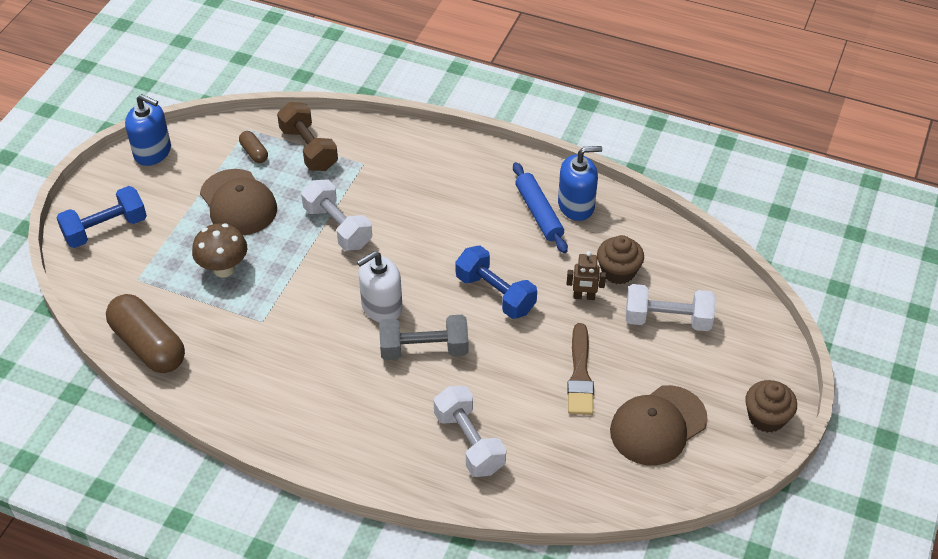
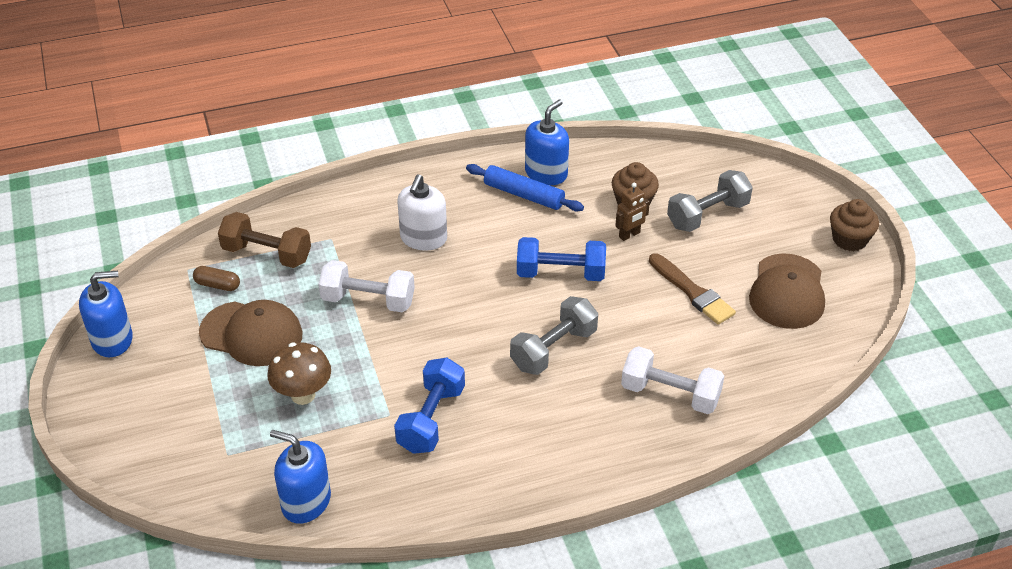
camera: 40 degrees left, 5 degrees down
(105, 229) = (142, 432): blue dumbbell -> blue dumbbell (431, 419)
(148, 345) = (306, 502): brown capsule -> blue soap dispenser
(381, 307) = (480, 339): white soap dispenser -> white soap dispenser (423, 238)
(667, 320) = (707, 215): white dumbbell -> grey dumbbell

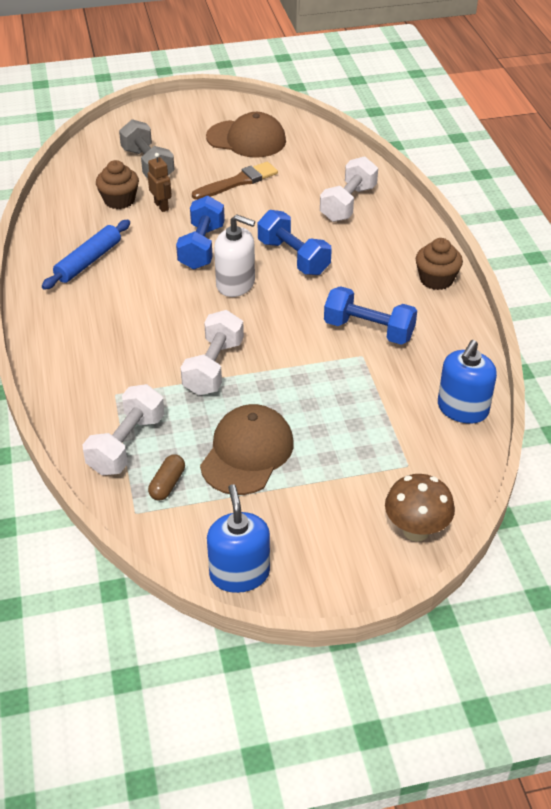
camera: 85 degrees left, 0 degrees up
(267, 254) = (126, 444): brown dumbbell -> white dumbbell
(303, 395) = (335, 412): brown mushroom -> brown mushroom (416, 531)
(423, 238) = (133, 328): white soap dispenser -> white soap dispenser (235, 284)
(546, 173) = (61, 246): blue soap dispenser -> none
(553, 349) = (293, 257): grey dumbbell -> blue dumbbell
(849, 239) = (195, 105): brown cupcake -> brown cupcake (436, 279)

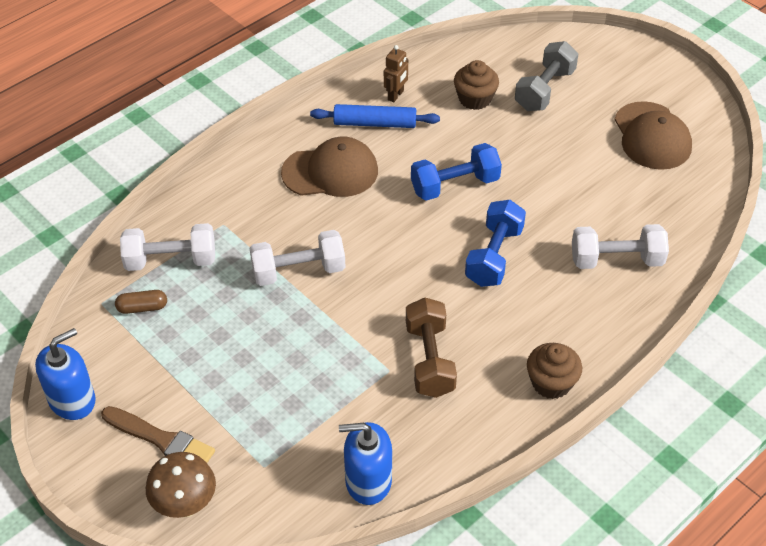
camera: 60 degrees right, 5 degrees up
(161, 206) = (491, 130): brown robot -> brown robot (396, 95)
(235, 284) = (421, 233): white soap dispenser -> none
(238, 182) = (576, 163): brown brush -> brown brush (161, 440)
(247, 453) = (208, 343): brown cap -> brown cap (330, 172)
(368, 330) = (429, 360): blue dumbbell -> brown dumbbell

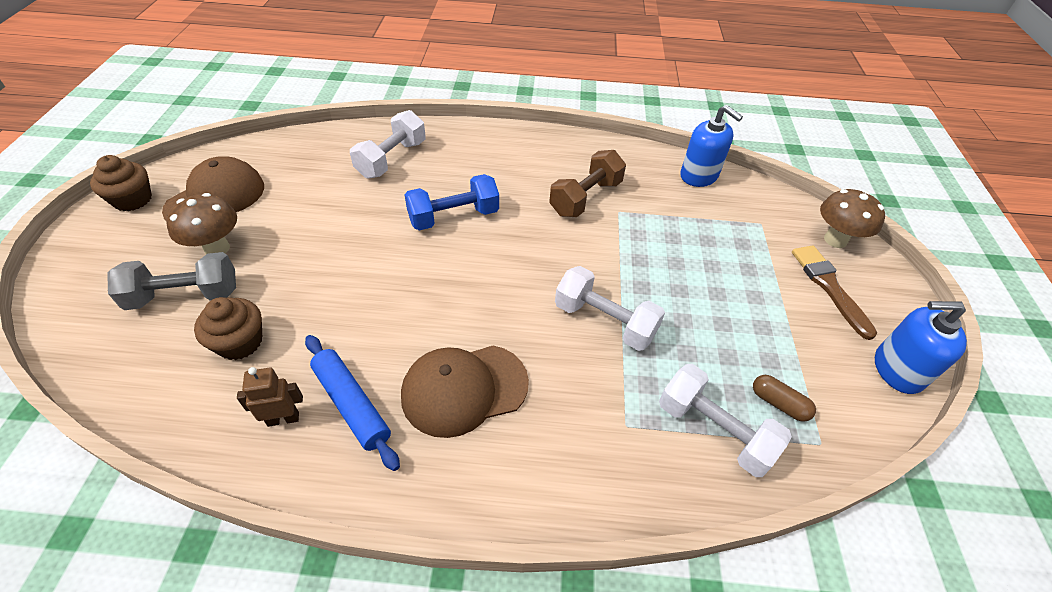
camera: 135 degrees left, 0 degrees up
(330, 172) = (464, 389): brown cap -> brown cap turned 60 degrees counterclockwise
(455, 185) = (393, 283): blue dumbbell -> none
(551, 383) = (533, 142): brown cupcake -> brown cupcake (133, 200)
(583, 118) = (217, 248): none -> brown mushroom
(616, 260) = (392, 159): white dumbbell -> white dumbbell turned 75 degrees clockwise

